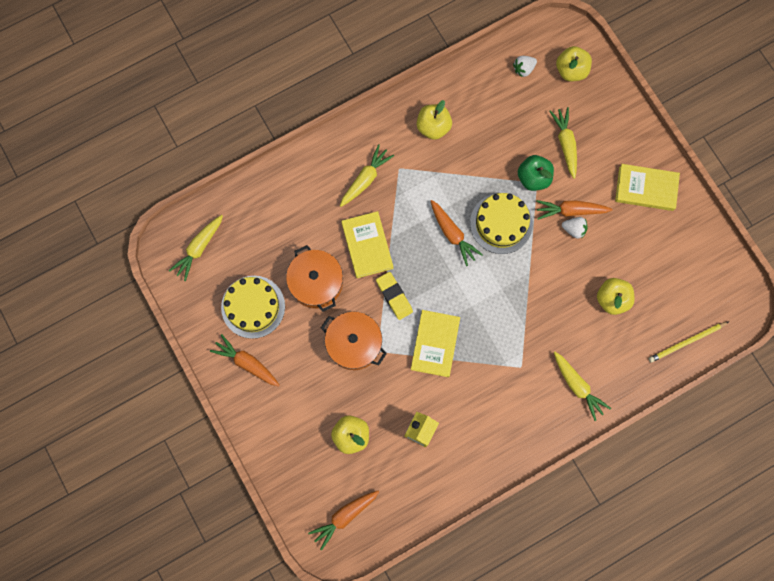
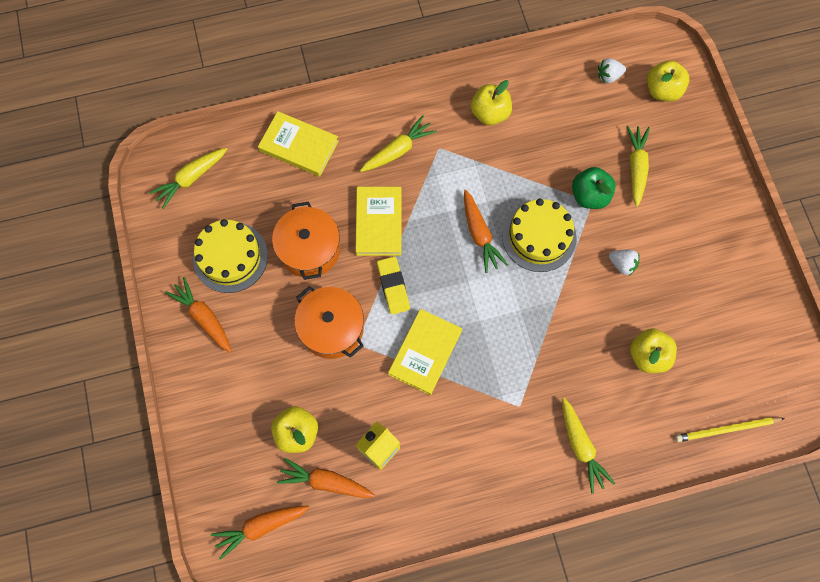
camera: 15 degrees right, 5 degrees down
(571, 211) = (624, 242): orange carrot -> orange carrot (326, 481)
(646, 189) = (718, 240): yellow book -> yellow book (299, 146)

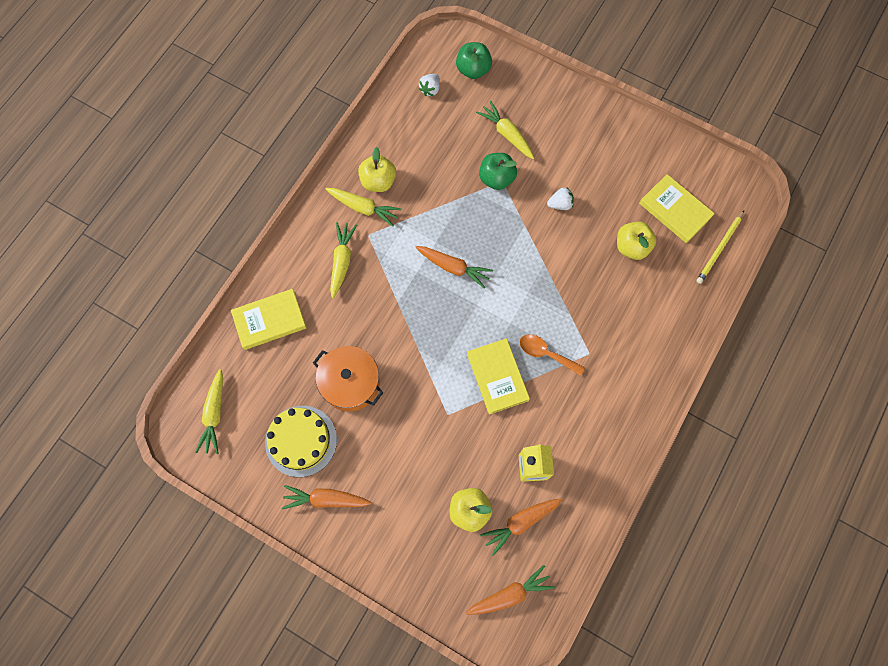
camera: 45 degrees left, 0 degrees up
(261, 526) = (510, 594): orange carrot -> orange carrot turned 135 degrees counterclockwise
(332, 328) = (421, 420): orange pot -> none
(378, 222) = (379, 321): yellow book -> yellow book (675, 210)
(393, 286) = (432, 354): yellow eraser -> none
(483, 372) = (546, 353): none -> orange spoon
(539, 236) = (492, 234): yellow cake -> none
(581, 446) = (650, 341): yellow carrot -> yellow carrot (363, 208)
(662, 90) = (473, 70): yellow apple -> green apple

